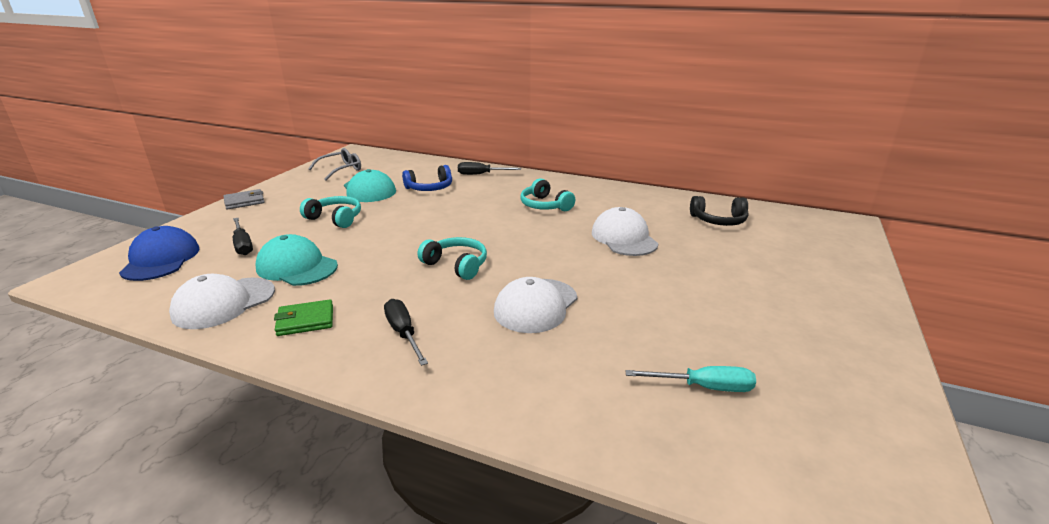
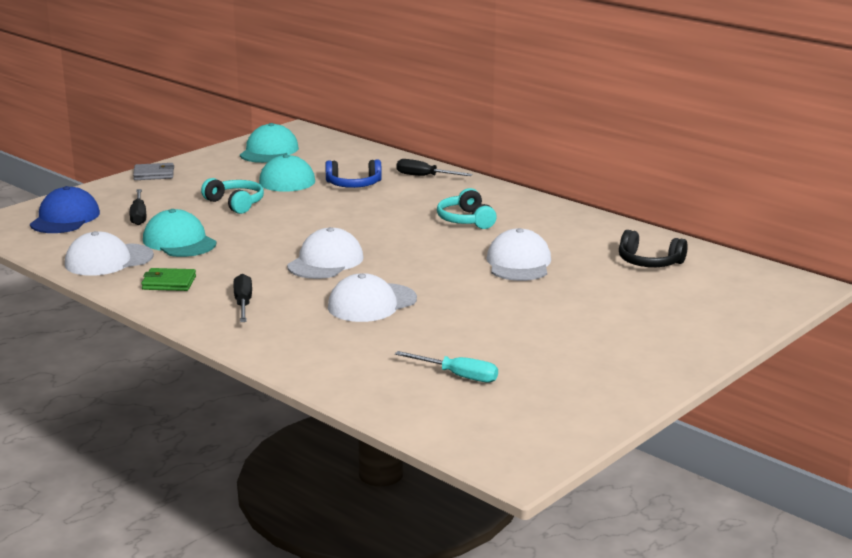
camera: 20 degrees right, 5 degrees down
(341, 170) = (269, 151): grey glasses -> turquoise cap
(456, 265) = (325, 262): turquoise headphones -> white cap

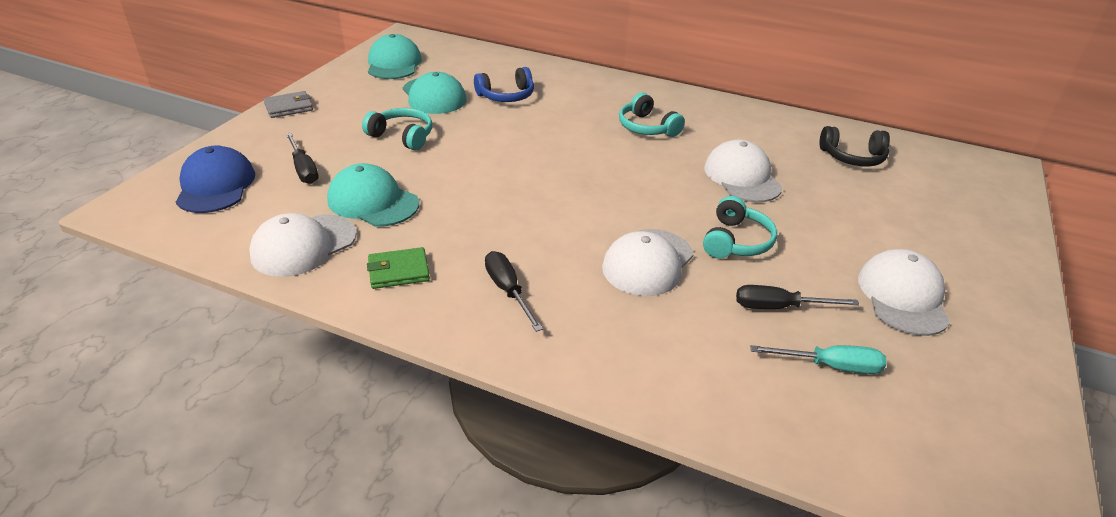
camera: 20 degrees left, 15 degrees up
(325, 262) = (553, 206): white cap -> white cap (902, 296)
(424, 176) = (566, 78): black screwdriver -> black screwdriver (779, 307)
(463, 301) = (736, 241): none -> turquoise headphones

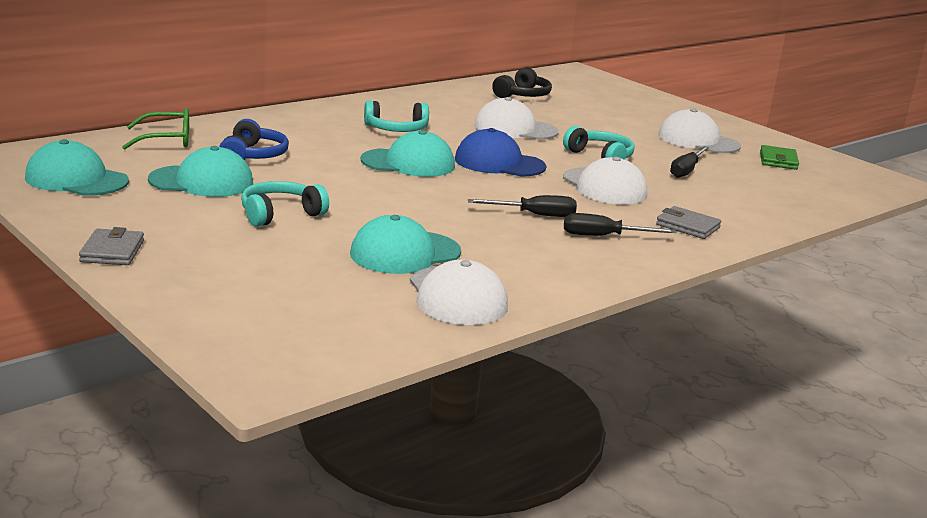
camera: 65 degrees left, 15 degrees down
(216, 185) = (273, 320): blue cap -> blue cap (499, 163)
(303, 169) = (293, 270): black screwdriver -> black screwdriver (534, 215)
(399, 271) = (540, 267): green wallet -> green wallet (778, 160)
(498, 64) = (167, 140): none -> green glasses
(572, 153) = (408, 163): none -> turquoise cap
(596, 341) = (687, 226): none -> grey wallet
(830, 366) = (753, 178): turquoise screwdriver -> none

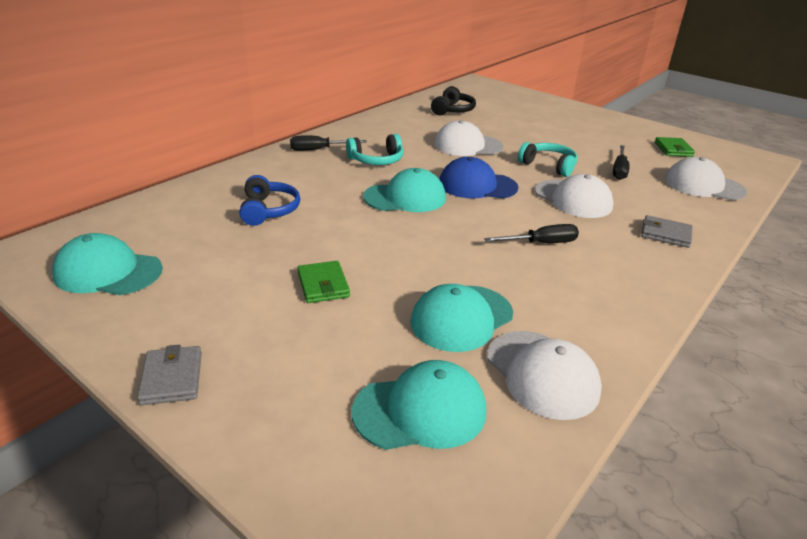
camera: 10 degrees left, 10 degrees up
(167, 140) = (183, 203): green glasses -> none
(201, 182) = (233, 253): turquoise cap -> turquoise cap (420, 411)
(280, 214) = (323, 285): turquoise headphones -> green wallet
(603, 236) = (612, 260): black screwdriver -> black screwdriver (318, 150)
(698, 141) = (605, 138): white cap -> white cap (703, 185)

